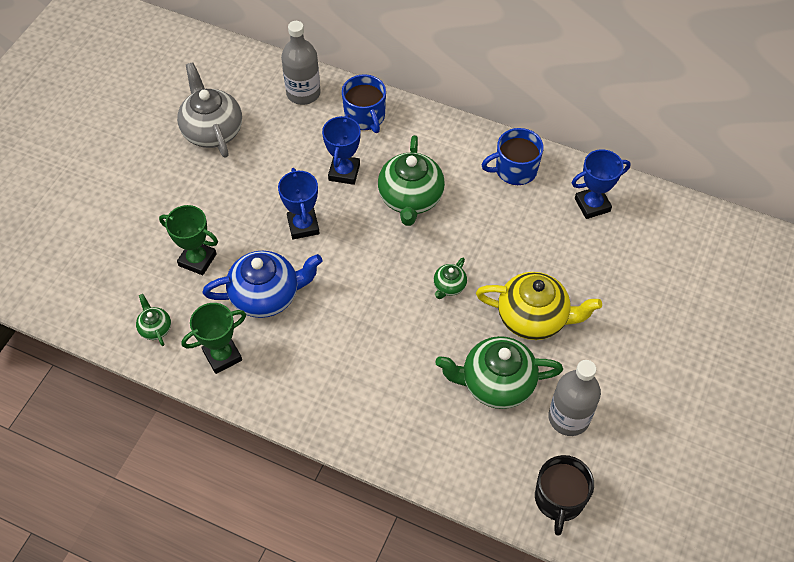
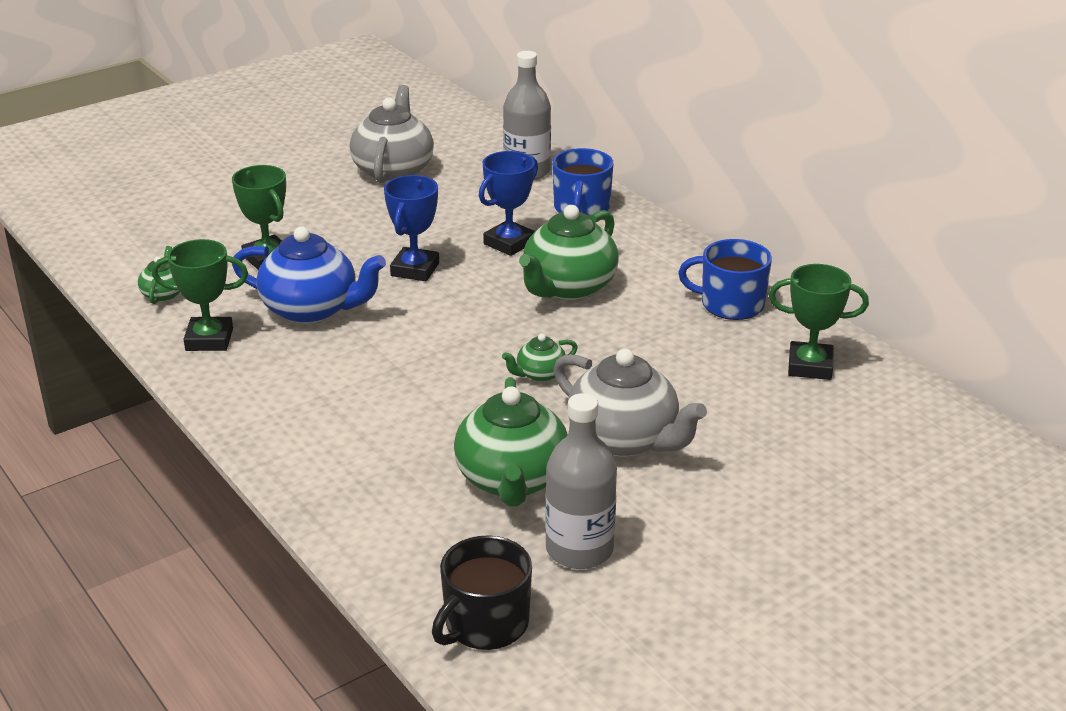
camera: 30 degrees right, 25 degrees down
(496, 383) = (512, 480): green teapot -> green teapot turned 120 degrees counterclockwise
(533, 318) = (624, 439): yellow teapot -> grey teapot
(592, 205) = (810, 366): blue trophy -> green trophy

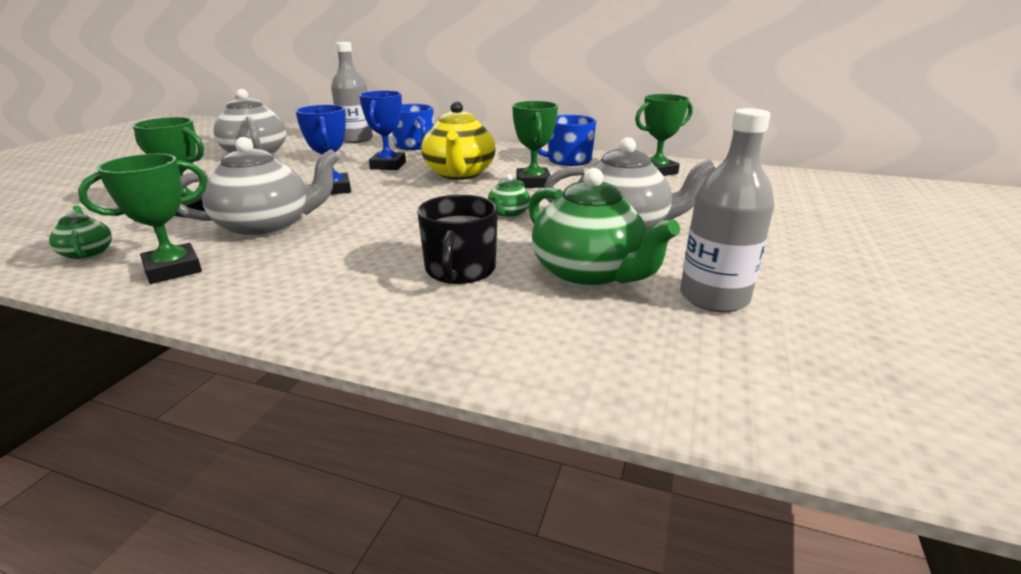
camera: 35 degrees left, 5 degrees down
(312, 309) = (267, 227): blue teapot -> grey teapot
(485, 624) = (752, 385): black mug -> black mug (460, 270)
(568, 287) = (459, 174): green teapot -> yellow teapot
(630, 333) = (533, 183): none -> green trophy

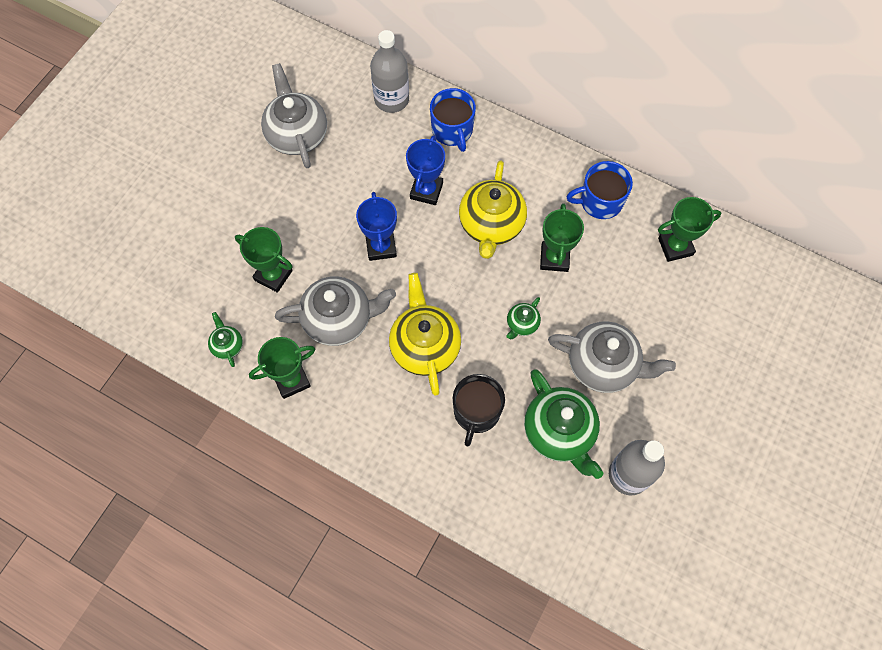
camera: 10 degrees right, 40 degrees up
(382, 234) = (425, 346): none -> yellow teapot

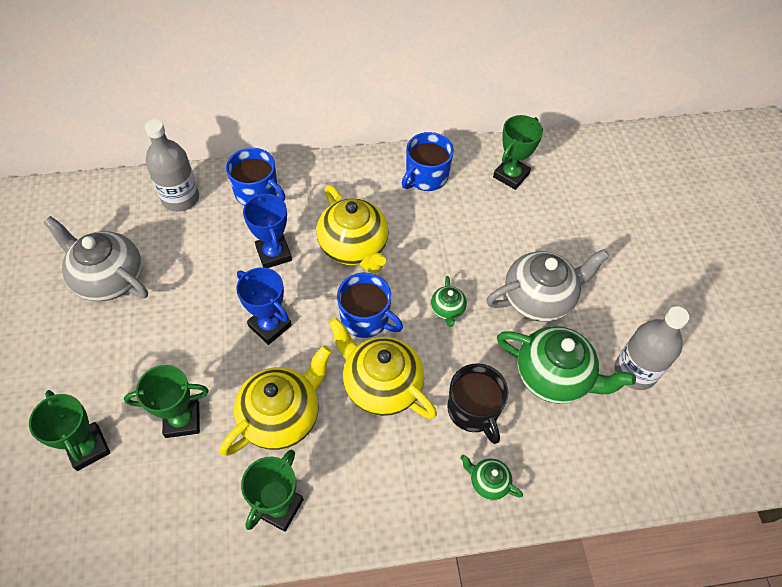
camera: 40 degrees left, 10 degrees down
(227, 345) = (184, 521): green teapot -> green teapot (488, 482)
(339, 319) = (281, 416): grey teapot -> yellow teapot
(454, 288) = (366, 318): none -> blue mug
(554, 258) = (428, 241): green trophy -> green trophy (88, 448)

